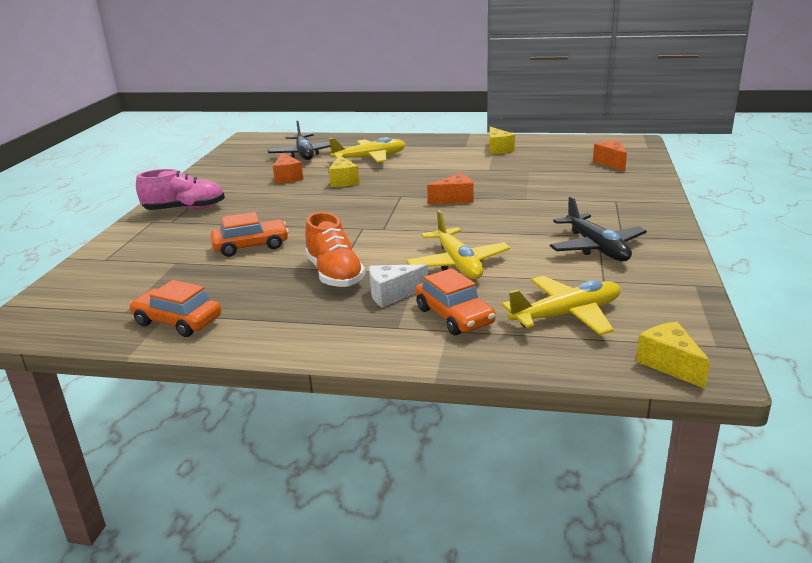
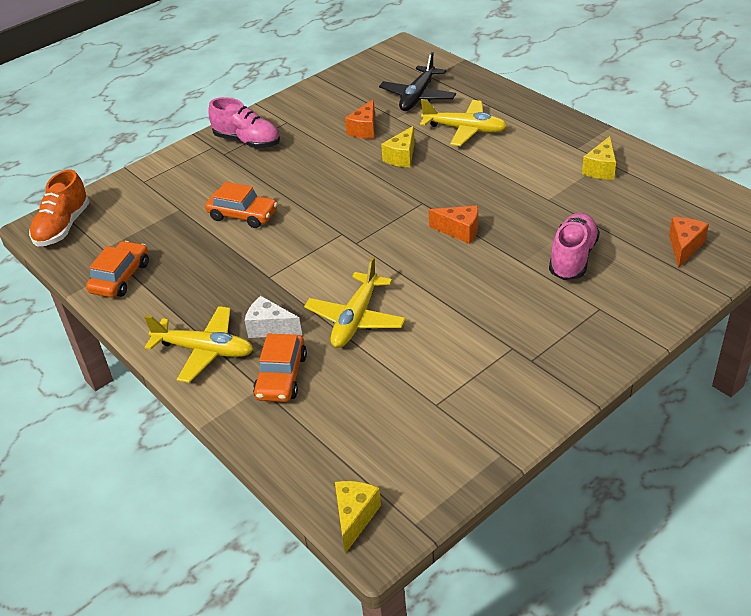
camera: 40 degrees right, 15 degrees up
(178, 321) = (120, 277): orange car -> orange car turned 45 degrees clockwise
(335, 274) = (259, 282): orange shoe -> orange shoe (63, 227)
(555, 187) = (572, 258): none -> pink shoe
(567, 315) = (356, 424): yellow plane -> yellow plane (205, 350)
(597, 248) = (488, 363): black plane -> none

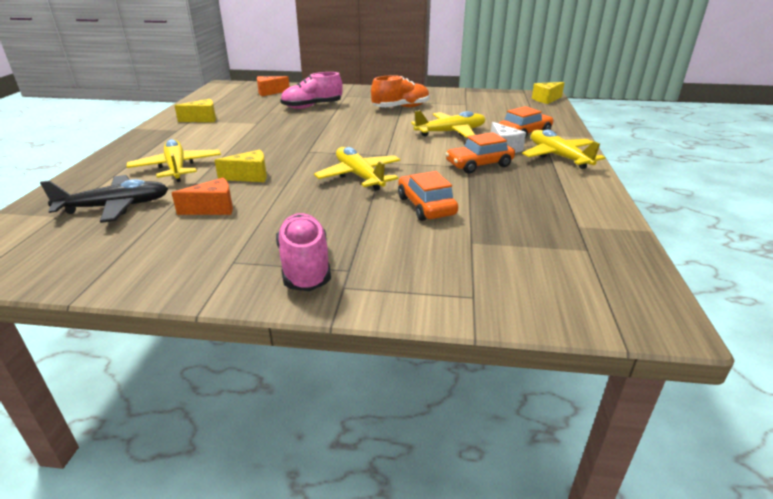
camera: 135 degrees left, 10 degrees down
(63, 227) = (624, 300): orange shoe -> orange shoe (401, 108)
(120, 277) = (587, 218): orange car -> orange car (479, 164)
(332, 207) = (359, 176): none -> yellow plane
(459, 231) = (326, 133): orange cheese -> none

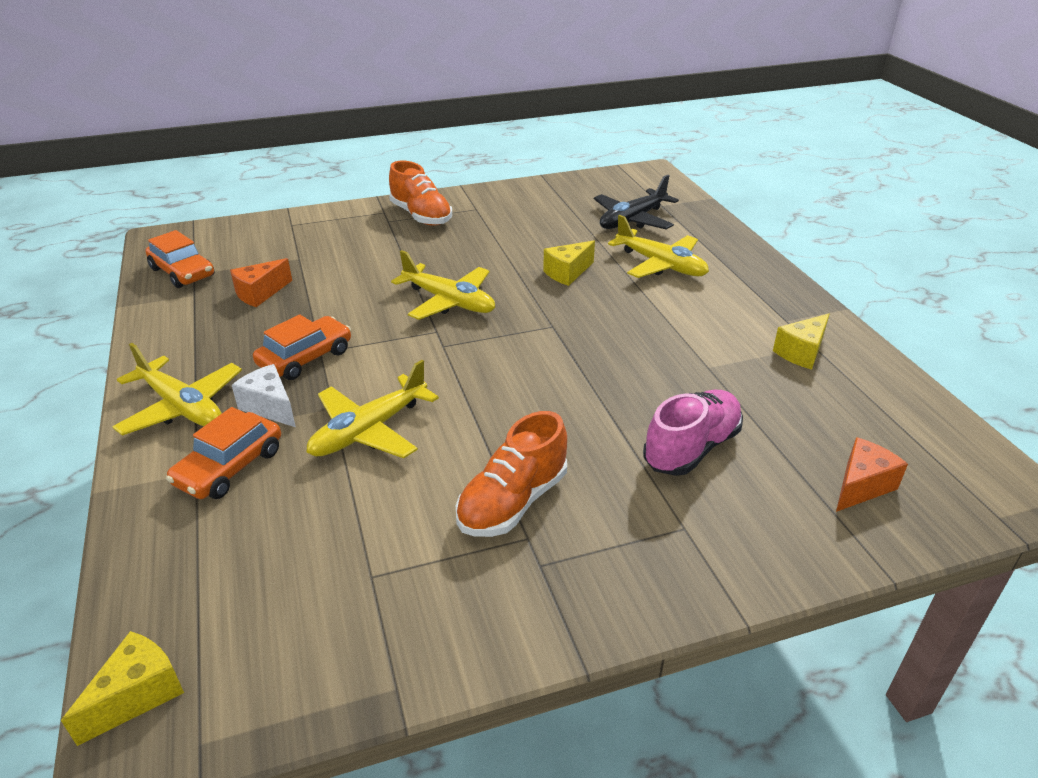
camera: 155 degrees right, 5 degrees up
(213, 209) = (549, 236): orange cheese -> orange cheese (260, 293)
(305, 267) = (421, 216): pink shoe -> orange shoe
(426, 206) = (352, 282): orange car -> orange car (182, 272)

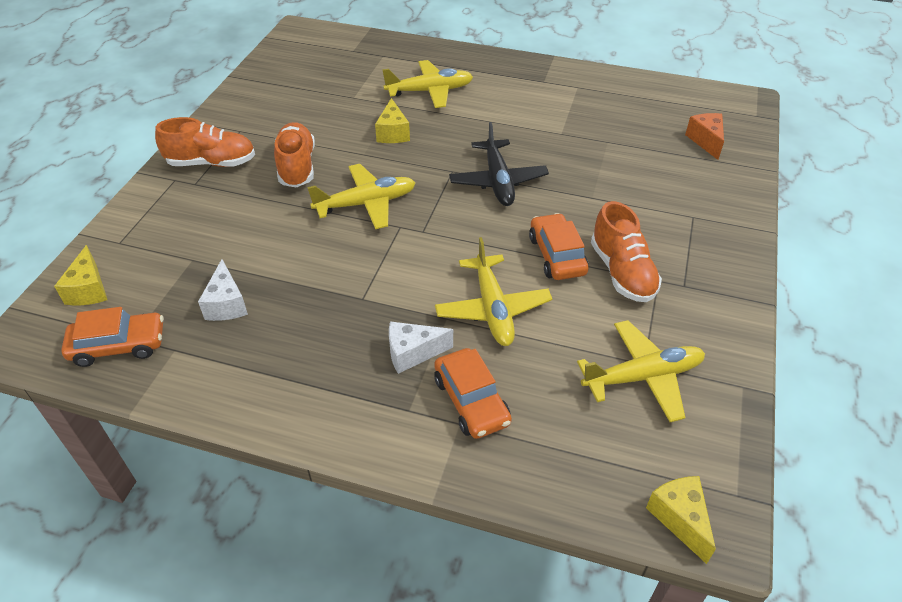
camera: 55 degrees left, 10 degrees up
(182, 407) = (361, 408): yellow plane -> yellow plane (643, 376)
(260, 293) = (226, 304): orange cheese -> white cheese
(305, 358) = (363, 310): orange car -> orange car (557, 255)
(460, 250) = (297, 167): none -> orange shoe
(632, 220) = (357, 72): black plane -> black plane (498, 181)
(691, 448) = (630, 179): pink shoe -> none
(801, 352) = (580, 94): yellow cheese -> yellow cheese (89, 289)

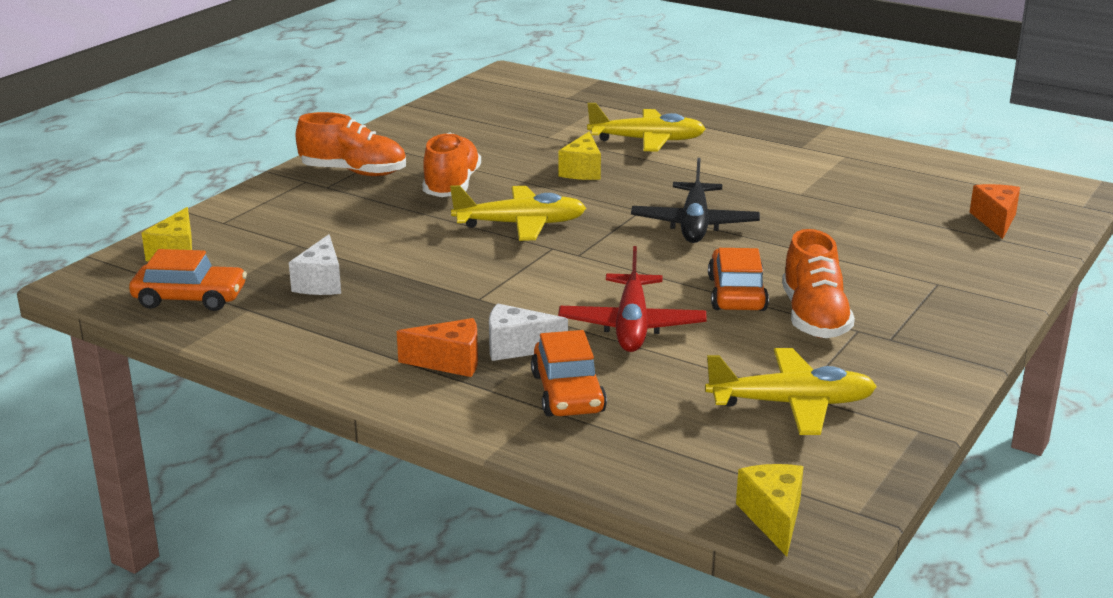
camera: 15 degrees right, 20 degrees down
(365, 383) = (450, 362): none -> orange cheese
(493, 309) = (632, 326): yellow plane -> red plane

